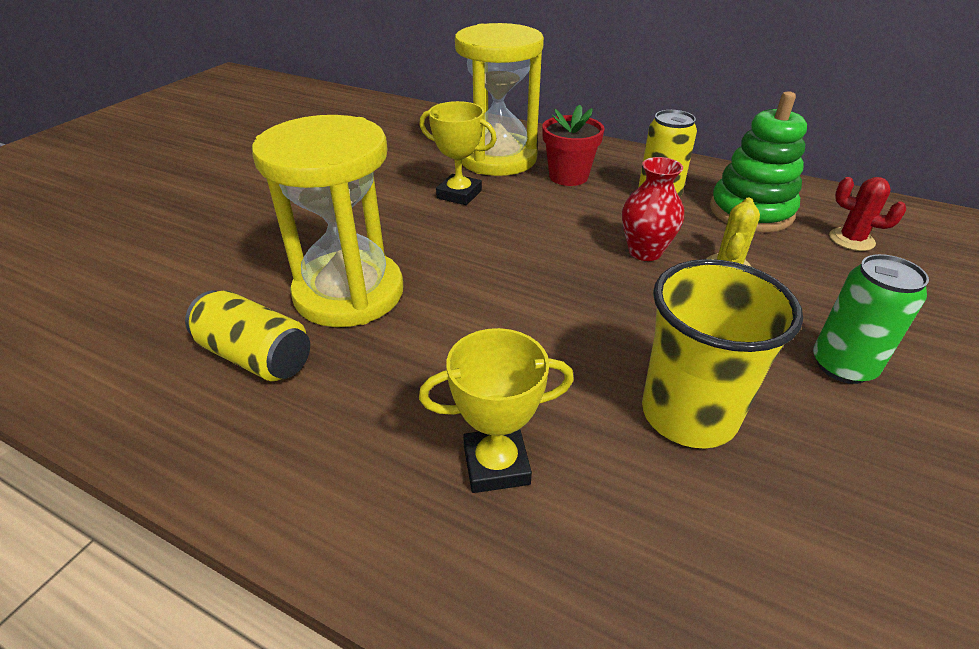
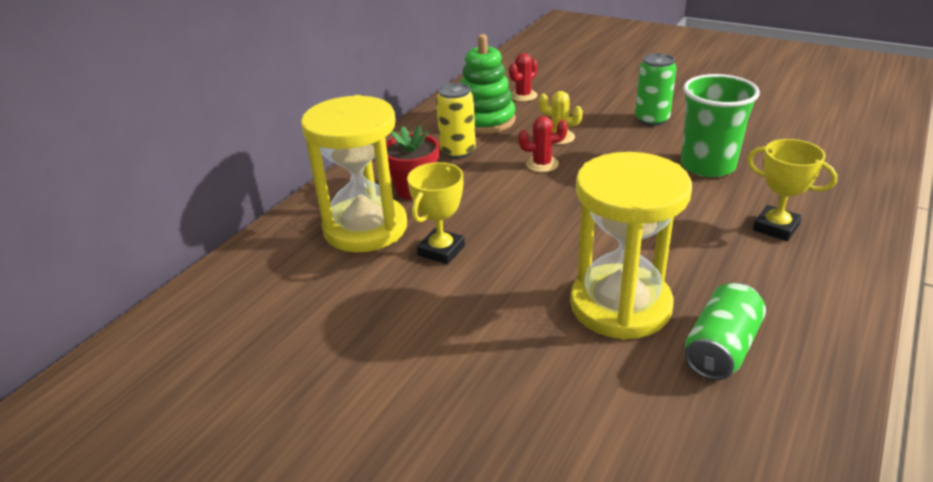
camera: 85 degrees left, 5 degrees down
(256, 357) = (721, 348): yellow can -> green can
(496, 464) = (776, 227): yellow trophy -> yellow trophy turned 45 degrees counterclockwise
(645, 252) = (542, 164): red vase -> red cactus
(688, 414) = (707, 166): yellow cup -> green cup

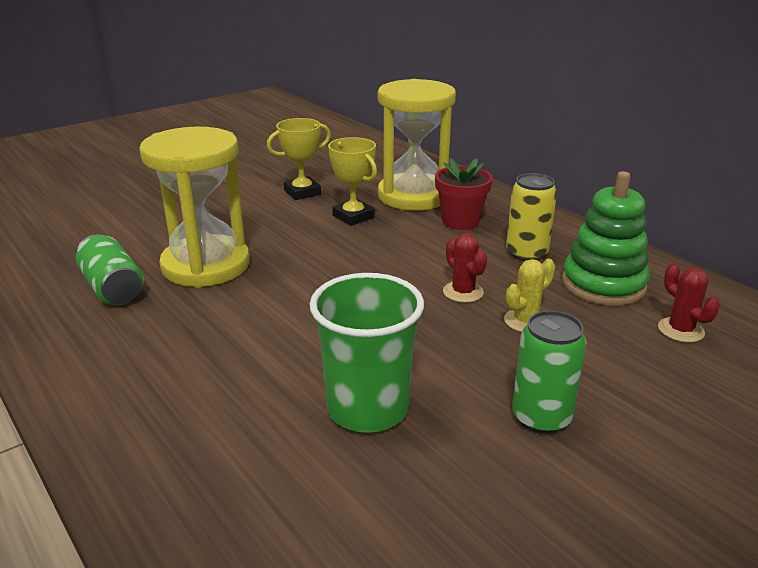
camera: 110 degrees right, 5 degrees down
(542, 164) = (463, 292): red cactus -> red cactus turned 45 degrees counterclockwise
(776, 227) = (198, 394): yellow trophy -> yellow trophy (302, 192)

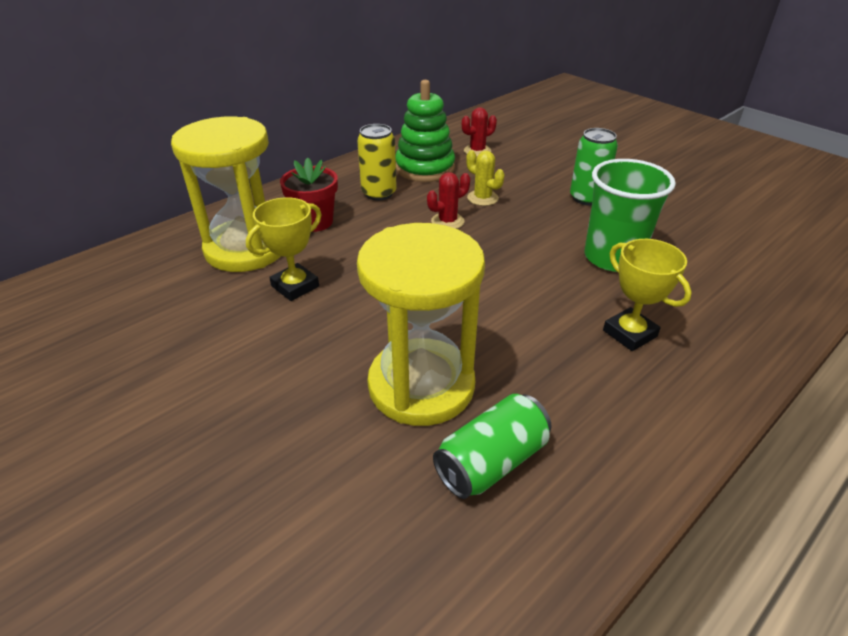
camera: 95 degrees left, 10 degrees up
(302, 192) = (212, 333): yellow trophy -> yellow trophy (629, 333)

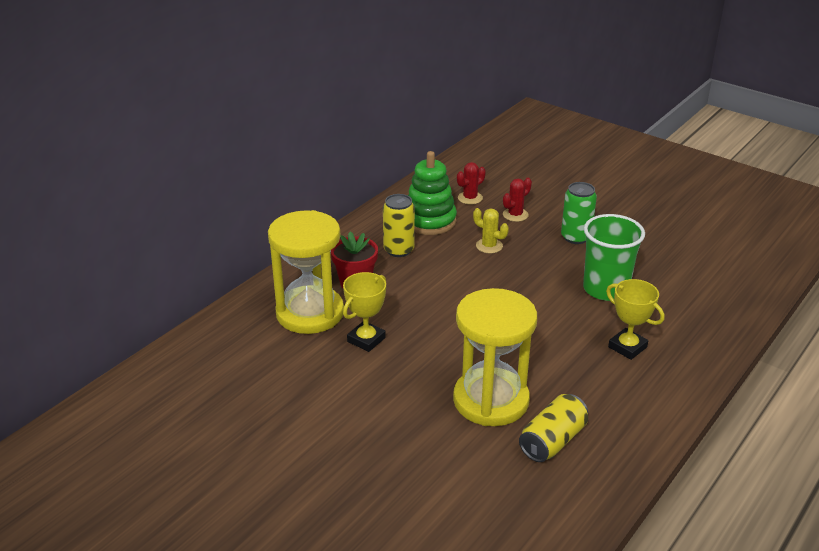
camera: 10 degrees left, 5 degrees down
(447, 221) = (467, 271): red cactus -> red cactus (515, 215)
(491, 462) = (553, 441): green can -> yellow can

